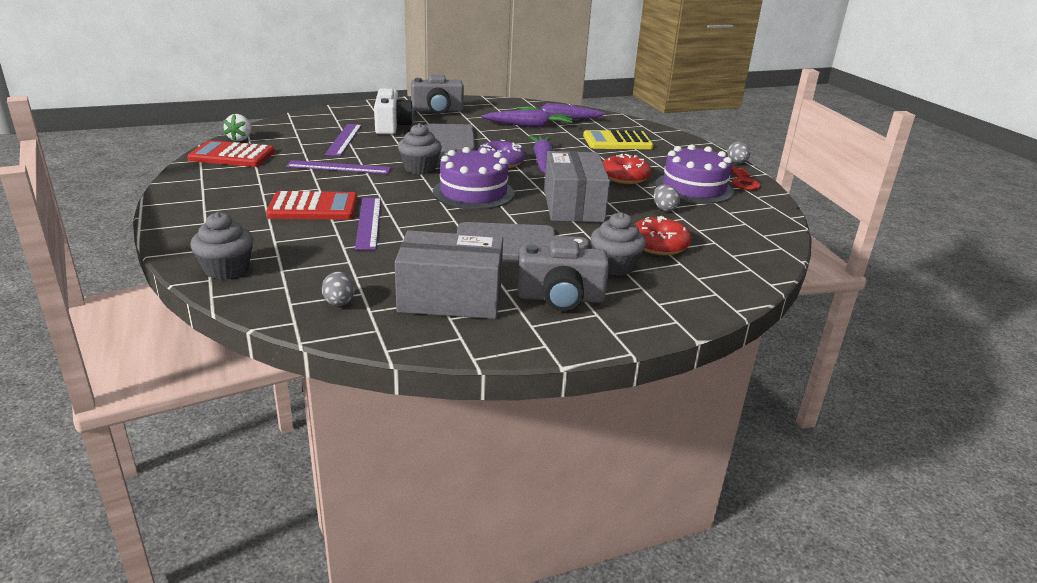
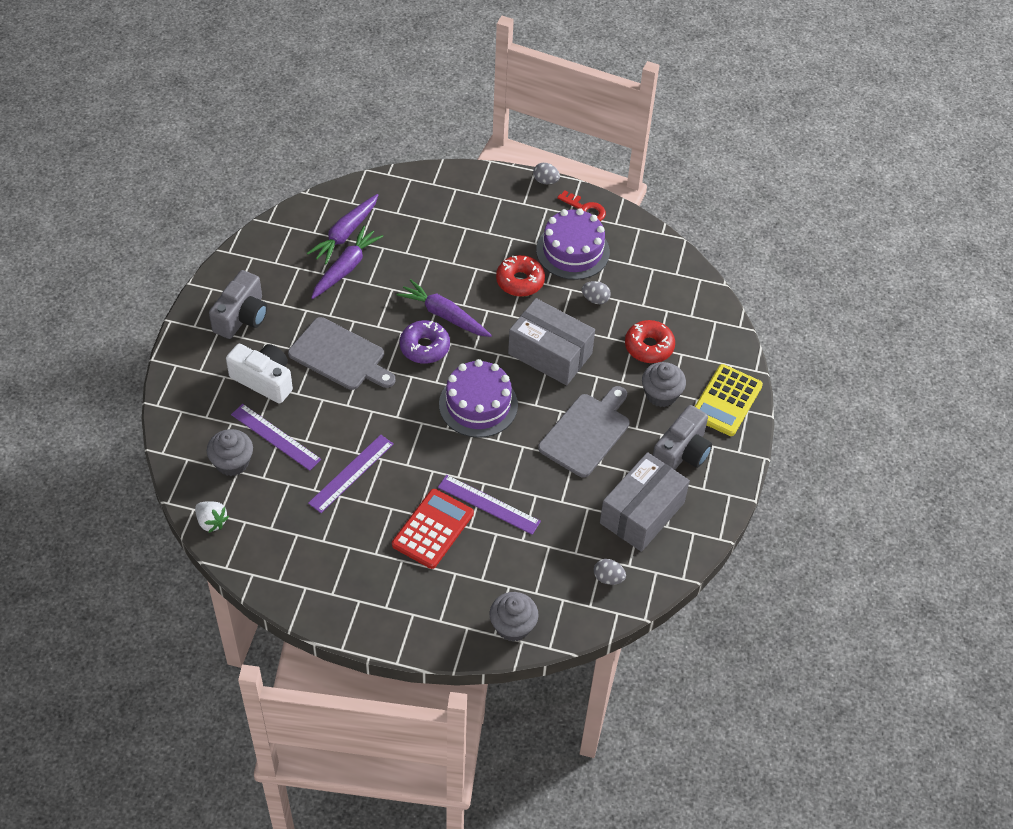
camera: 55 degrees left, 25 degrees up
(232, 155) = (258, 545): red calculator -> none
(420, 168) = (397, 414): grey cupcake -> grey cupcake (232, 462)
(617, 141) = (438, 228): yellow calculator -> yellow calculator (726, 401)

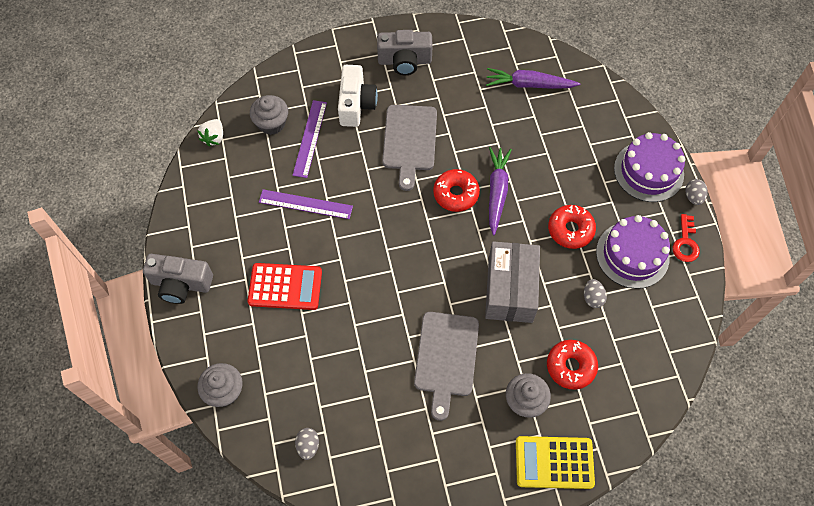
camera: 65 degrees right, 10 degrees up
(346, 268) = (496, 102): purple carrot -> none
(424, 347) = (456, 194): purple donut -> red donut
(478, 404) = (423, 260): purple cake -> purple cake (648, 171)
(489, 504) = (331, 316): purple ruler -> none
(586, 432) = (446, 358): grey cutting board -> grey cutting board turned 90 degrees clockwise
(642, 513) = (389, 443): grey box -> none
(681, 452) = (472, 448): grey camera -> grey camera (181, 284)

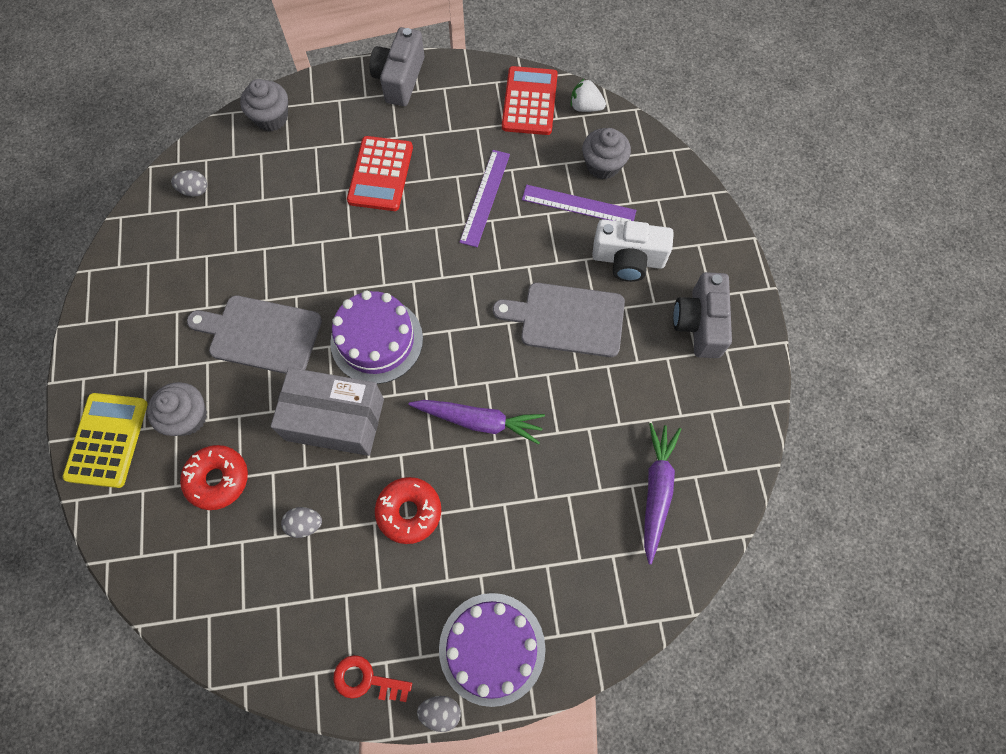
camera: 95 degrees right, 5 degrees up
(208, 178) = (530, 101): none -> red calculator
(456, 194) = (481, 368): red donut -> none
(632, 255) = (359, 593): purple cake -> purple cake (376, 340)

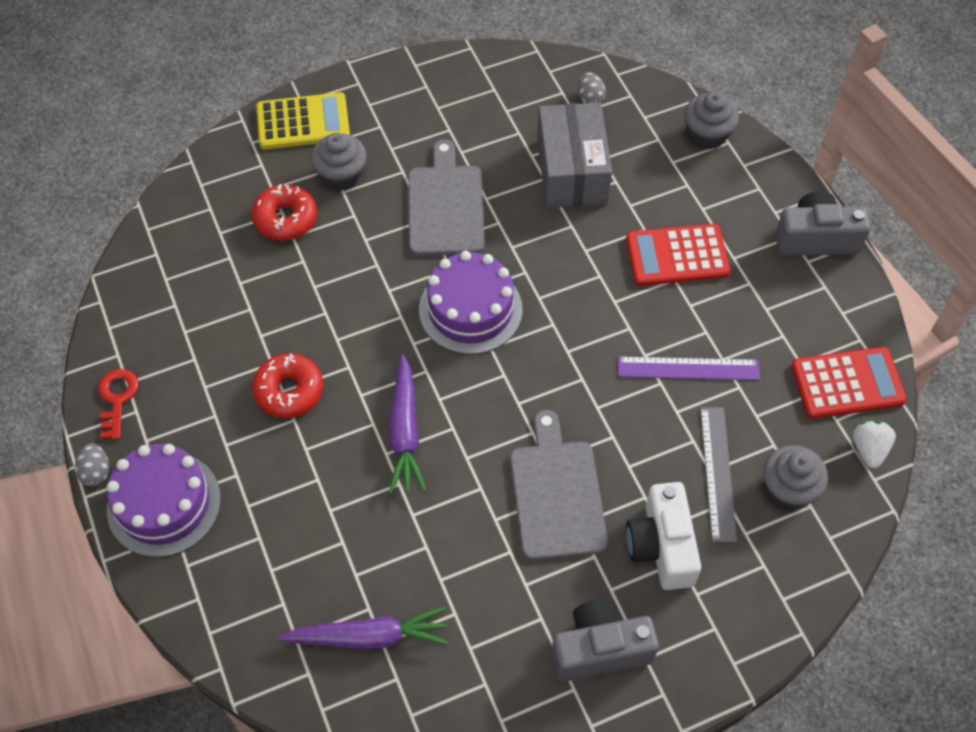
camera: 75 degrees right, 10 degrees down
(305, 524) = (257, 304): grey egg -> none
(335, 419) = (371, 297): grey box -> grey box (572, 171)
(578, 205) = (717, 473): purple ruler -> grey ruler

